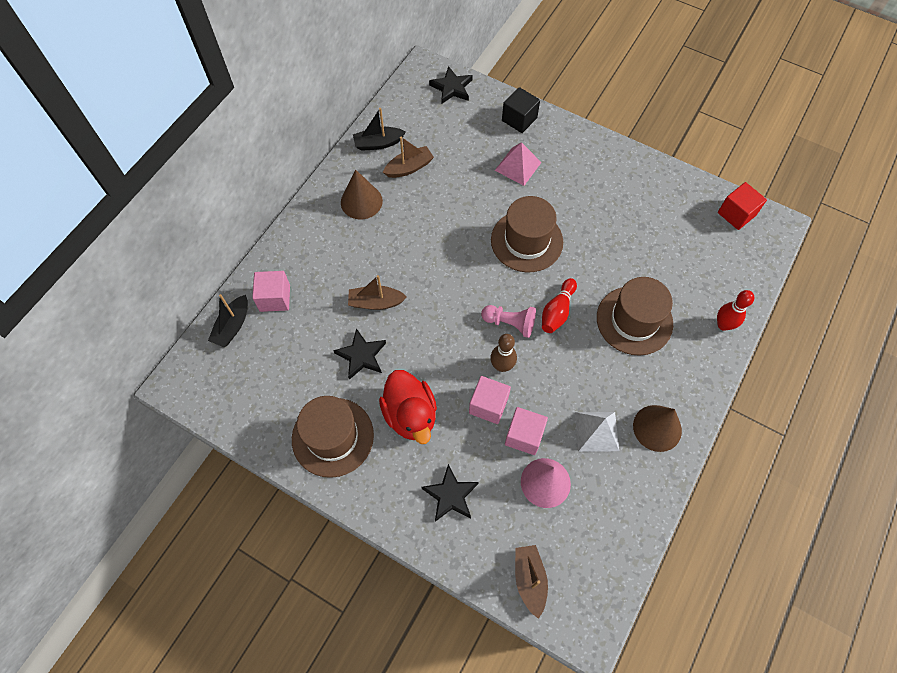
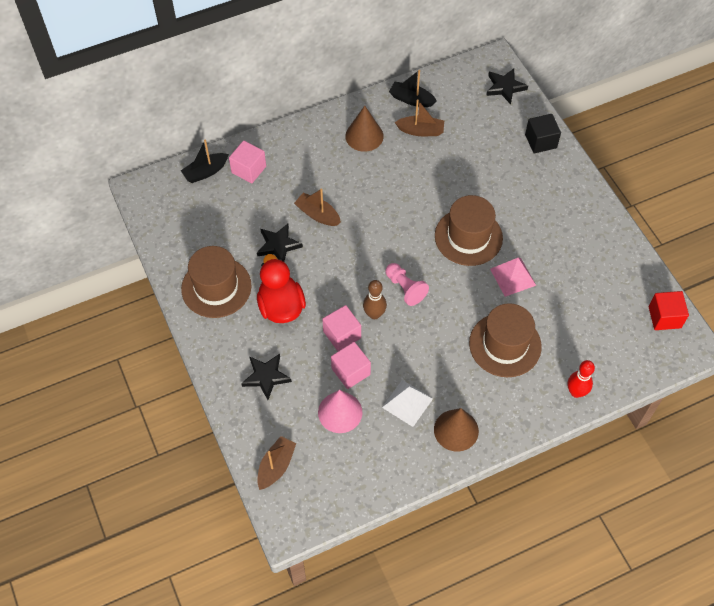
camera: 35 degrees right, 5 degrees down
(410, 415) = (281, 306): red duck -> red duck turned 150 degrees clockwise
(518, 166) = (509, 177): pink pyramid -> pink pyramid (513, 277)
(557, 311) = (449, 302): red bowling pin -> none

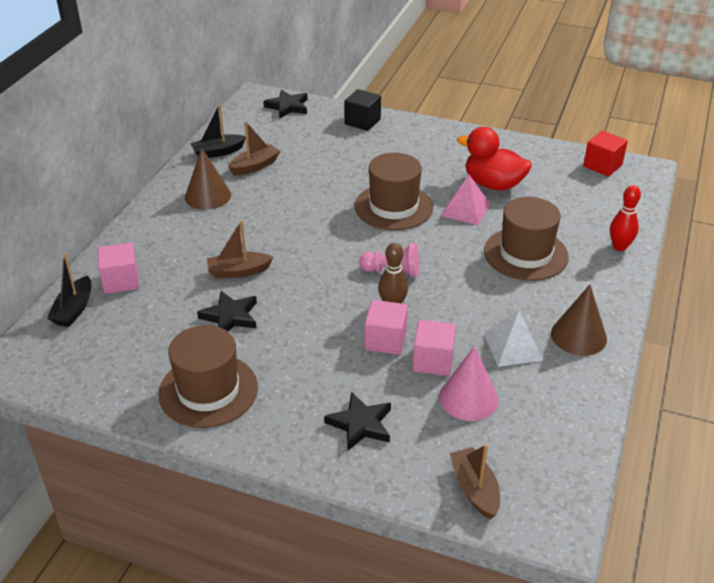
camera: 45 degrees left, 20 degrees down
(281, 306) = (297, 359): red duck -> red duck (493, 184)

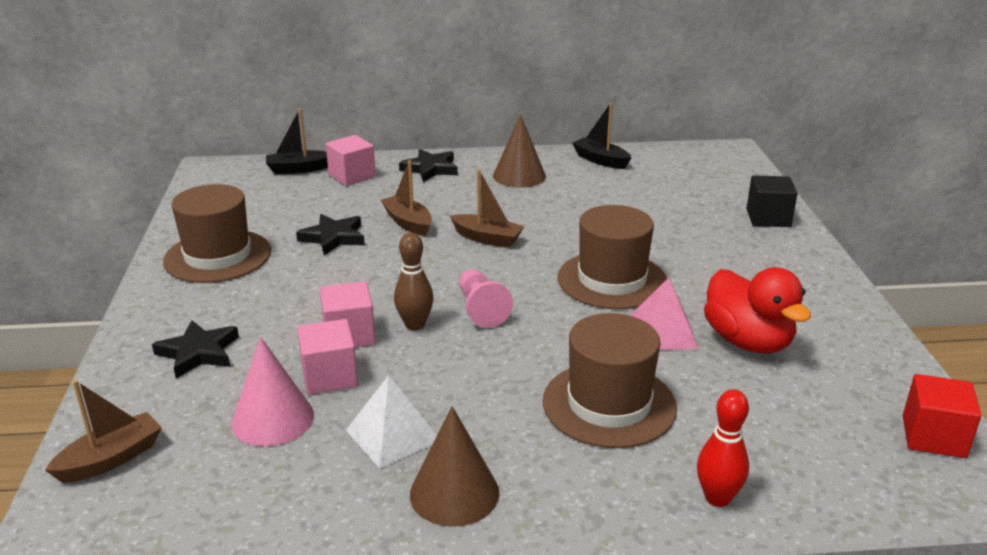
camera: 65 degrees right, 10 degrees down
(255, 166) = (598, 184): brown boat -> brown boat (487, 238)
(287, 107) = (735, 170): black star -> black star (430, 169)
(493, 184) = (748, 341): red duck -> red duck turned 150 degrees clockwise

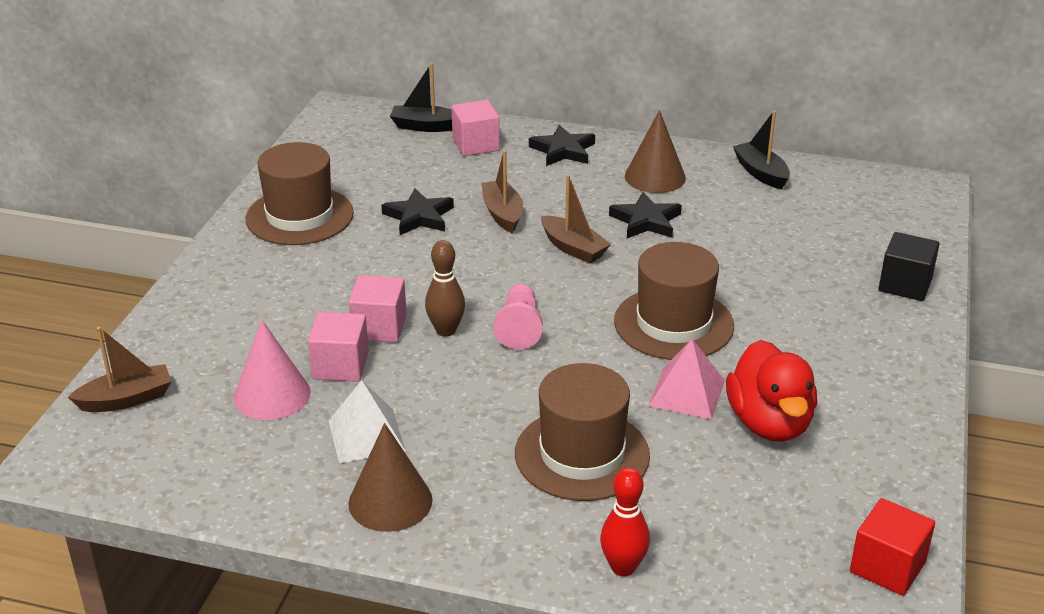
camera: 20 degrees right, 5 degrees up
(198, 353) = (238, 316): black star -> black star (646, 221)

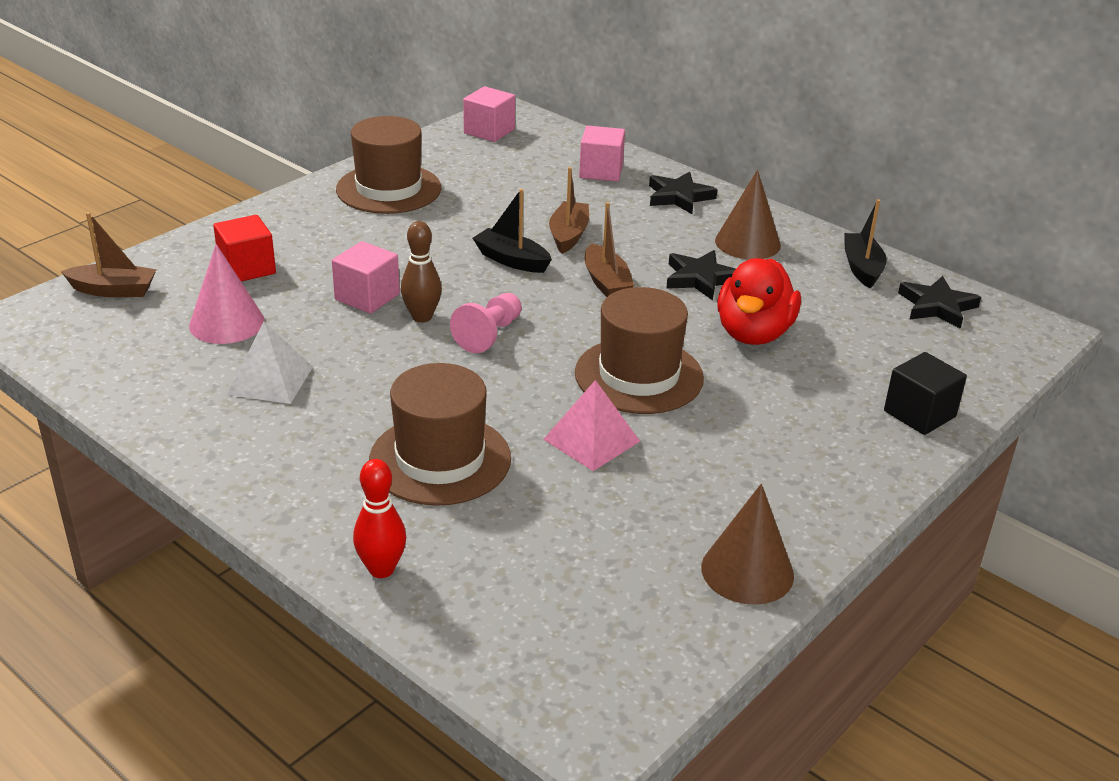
camera: 25 degrees right, 0 degrees up
(340, 366) = (304, 317): pink cube -> pink cube (489, 131)
(390, 501) = (237, 440): brown cone -> brown cone (747, 571)
(419, 217) = (490, 217): black star -> black star (937, 306)
(425, 126) = (570, 145): black boat -> black boat (512, 260)
(769, 423) = (647, 494): red duck -> red duck (753, 333)
(887, 567) = (638, 668): red cube -> red cube (247, 268)

